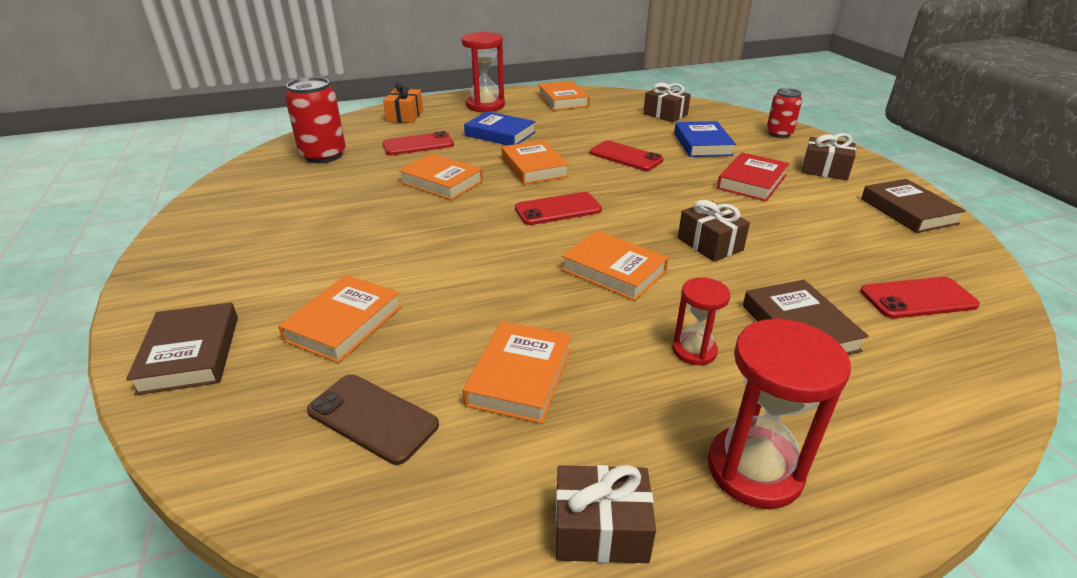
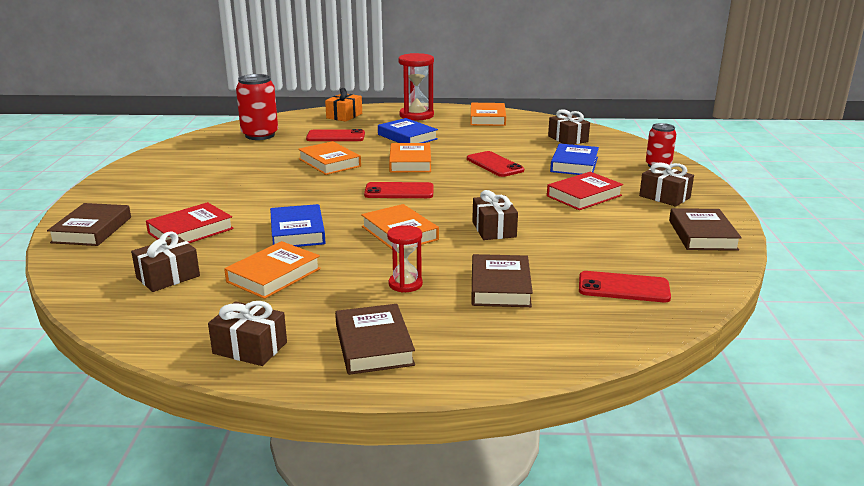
camera: 20 degrees right, 10 degrees down
(344, 323) = (191, 231): orange book -> red book
(372, 418) = (168, 277): brown phone -> brown gift
(490, 294) = (297, 232): none -> blue book
(754, 469) = (374, 345): red hourglass -> brown book

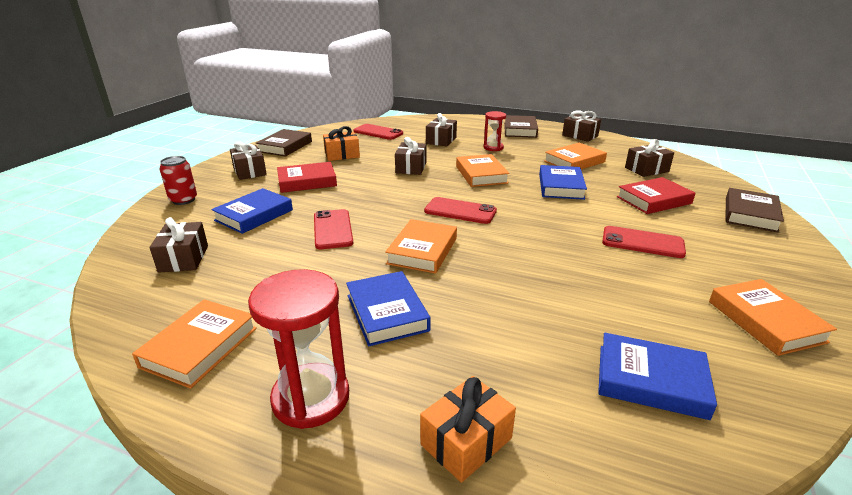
camera: 160 degrees left, 5 degrees up
(260, 135) = (651, 380): red can -> blue book
(329, 162) = (524, 269): orange book -> orange book (765, 321)
(335, 136) = (504, 341): red phone -> red phone (642, 242)
(500, 286) = (441, 140): brown book -> brown gift
(605, 234) = (342, 155): none -> orange gift

